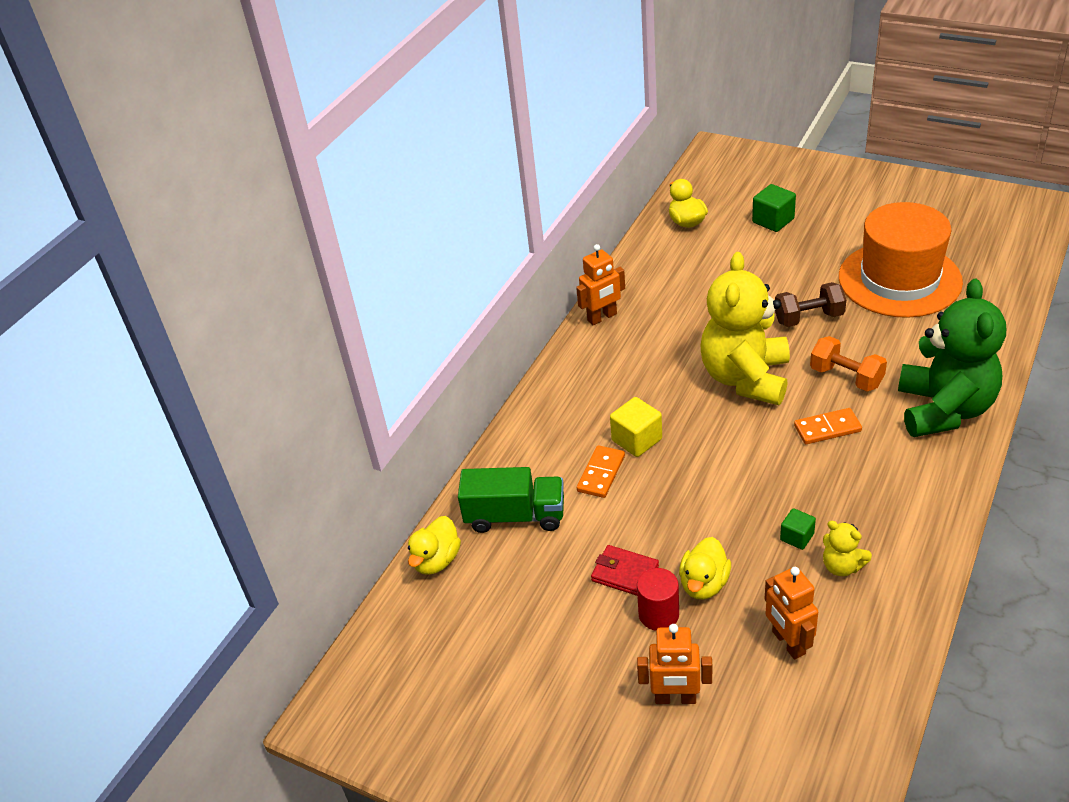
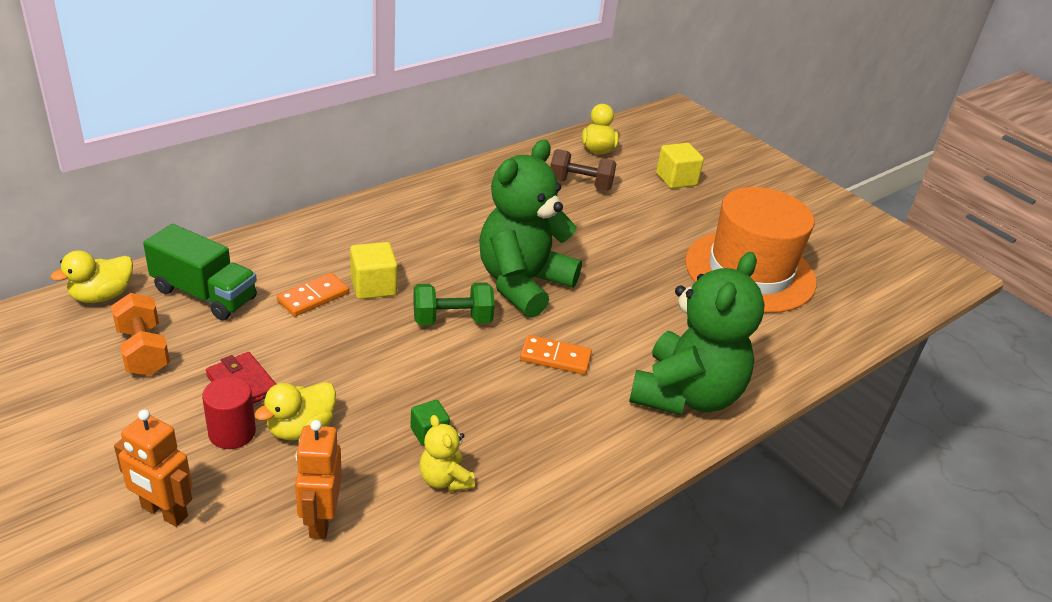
camera: 15 degrees right, 5 degrees down
(602, 317) = (448, 185): orange robot -> none
(724, 437) = (452, 320): none -> green dumbbell
(745, 378) = (522, 284): yellow teddy bear -> green teddy bear
(773, 221) = (676, 179): green cube -> yellow cube
(808, 318) = (631, 264): brown dumbbell -> brown dumbbell (580, 185)
(846, 377) = (617, 325): orange dumbbell -> orange dumbbell (143, 351)

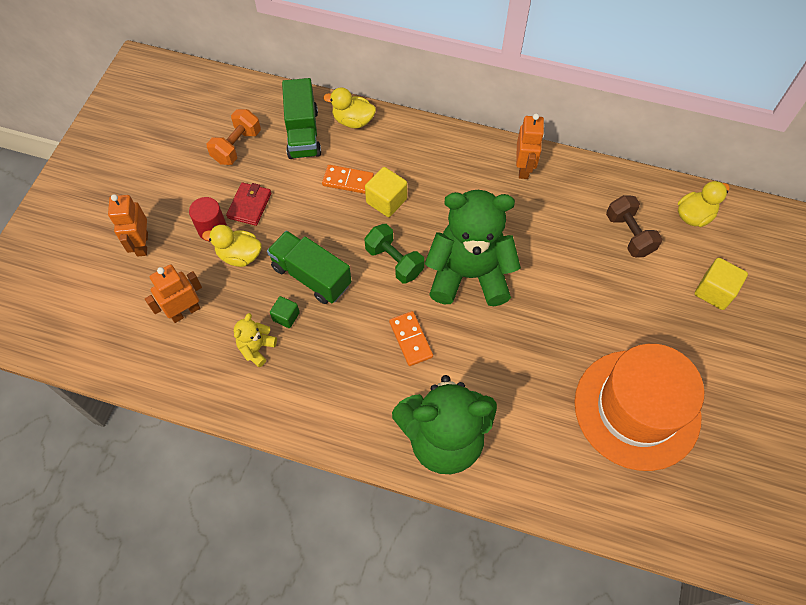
camera: 60 degrees right, 25 degrees up
(102, 296) = (261, 95): yellow duck -> yellow duck (353, 121)
(400, 386) = (311, 276): none -> green truck
(446, 194) = (524, 168): none -> orange robot

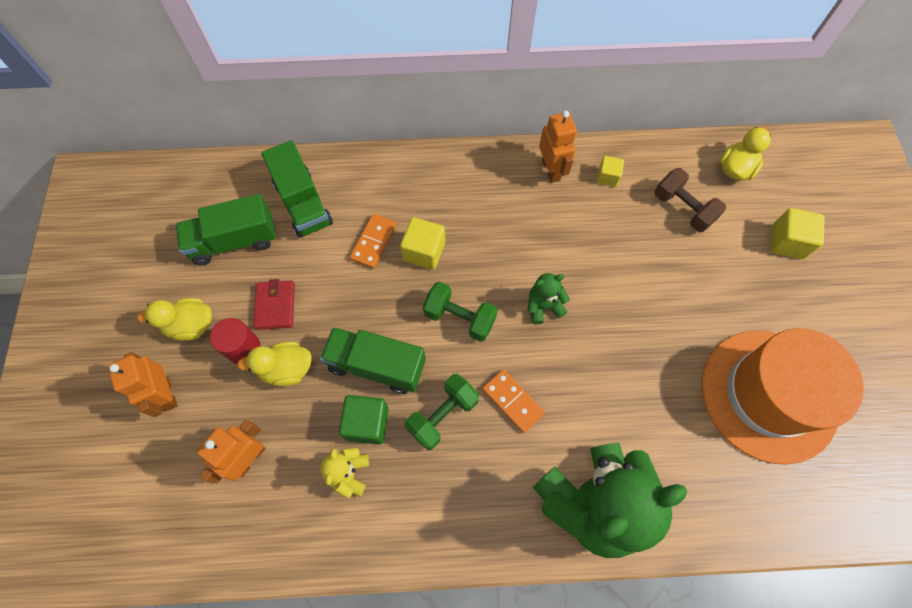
camera: 20 degrees left, 5 degrees up
(237, 146) = (234, 241): orange dumbbell -> green truck
(286, 316) = (367, 423): green cube -> green cube, size x1.60
(348, 181) = (374, 242): orange domino -> orange domino turned 60 degrees counterclockwise
(349, 331) = (442, 415): none -> green dumbbell
(353, 121) = (352, 172): yellow duck -> yellow duck (191, 325)
(469, 275) = (543, 306): green teddy bear -> green teddy bear, size x0.43
(572, 188) = (607, 177): none -> yellow cube

